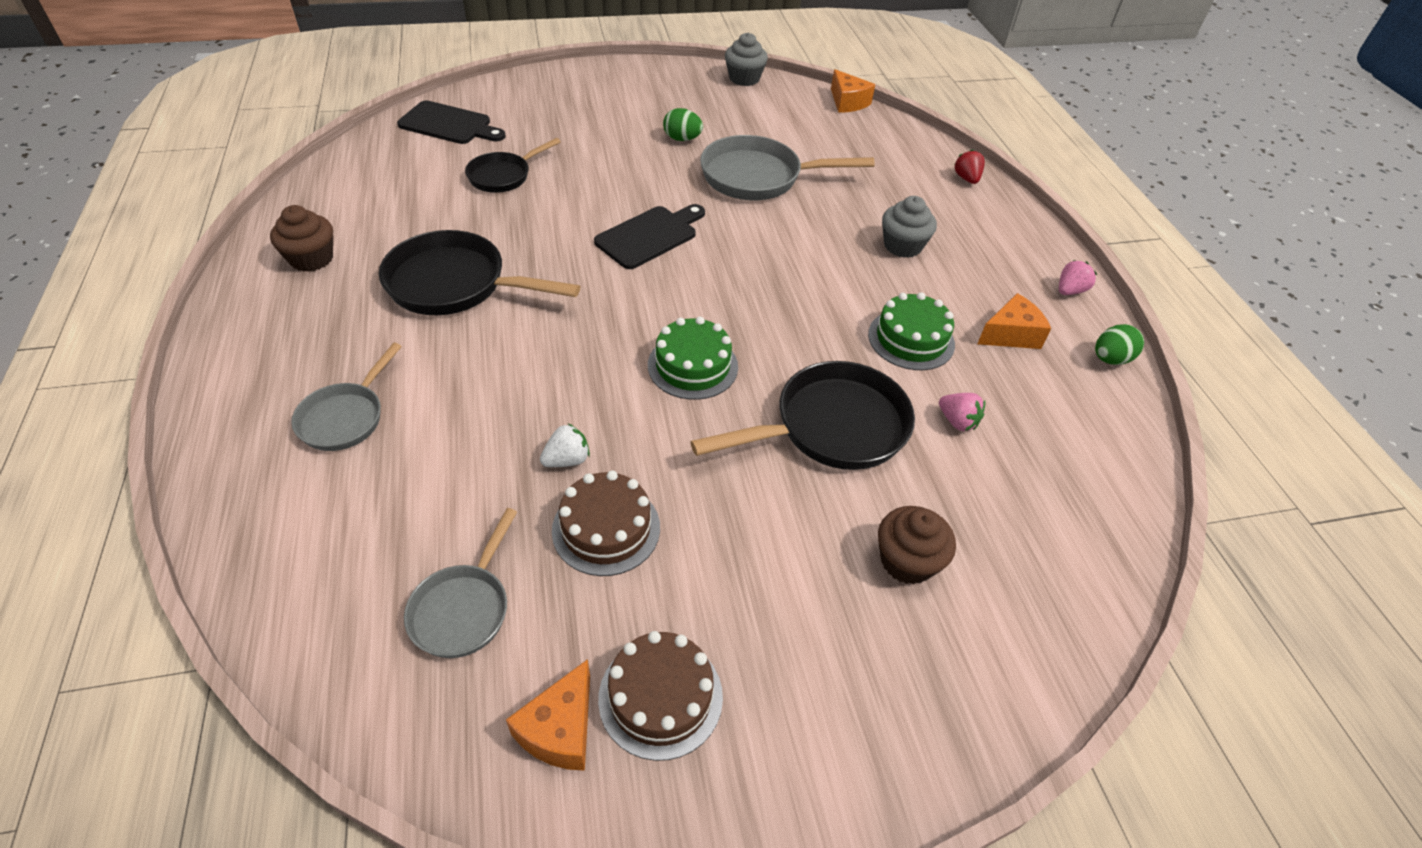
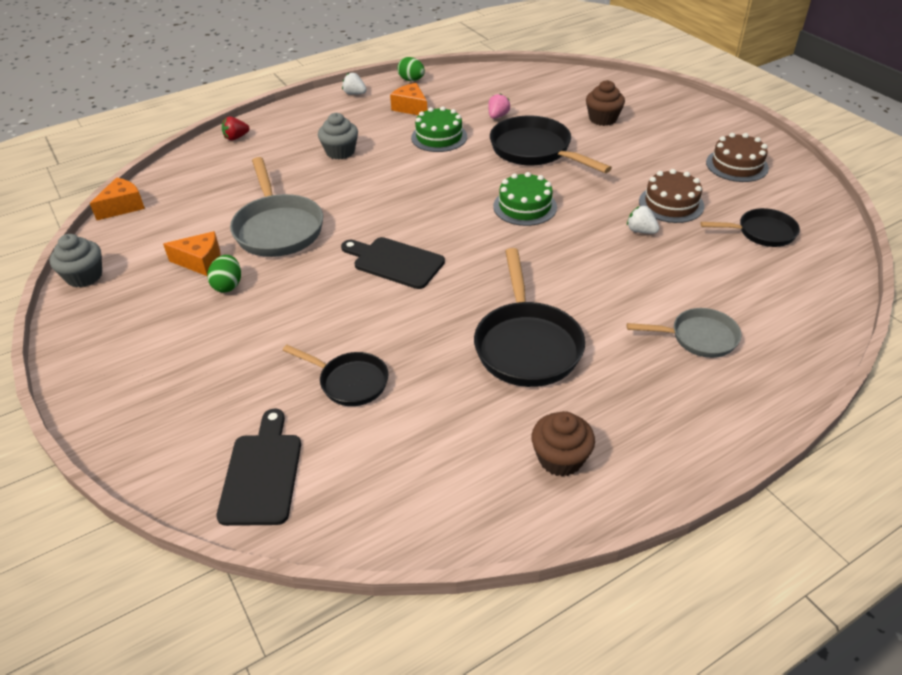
camera: 105 degrees left, 5 degrees down
(463, 608) = (761, 233): grey pan -> black pan
(560, 729) = (780, 186): orange cheese -> orange cheese (200, 262)
(1069, 291) = (355, 94): pink strawberry -> white strawberry

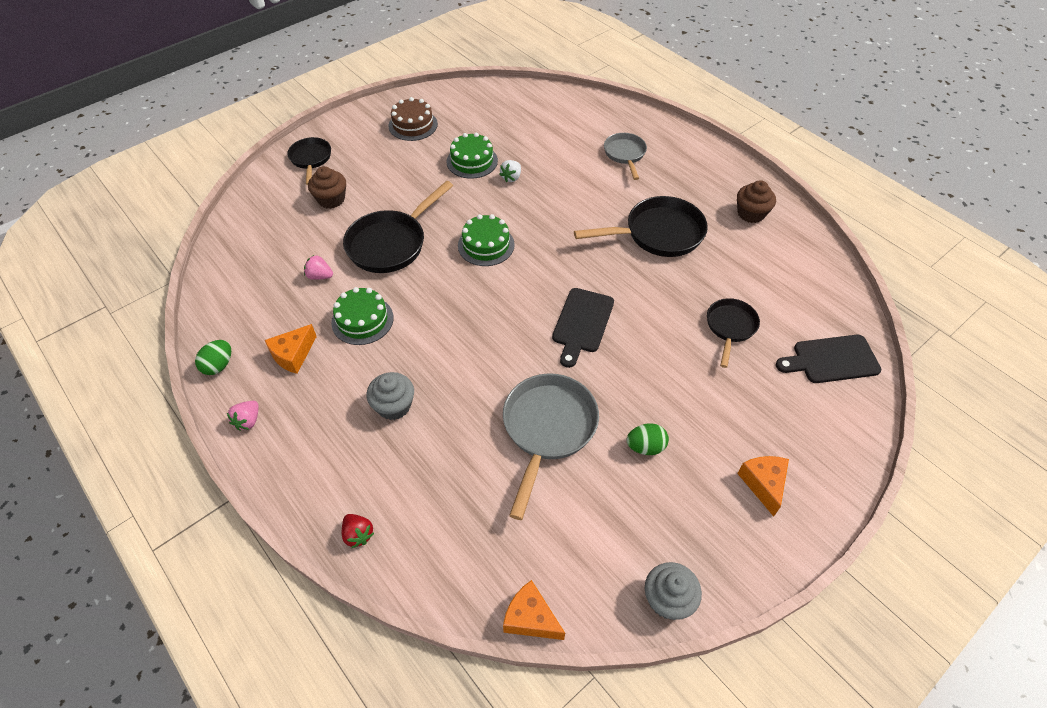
camera: 100 degrees left, 10 degrees up
(200, 262) = (616, 485): orange cheese -> orange cheese (763, 484)
(278, 228) = (547, 429): grey pan -> grey pan turned 45 degrees counterclockwise
(355, 94) = (248, 421): white strawberry -> pink strawberry
(671, 204) = (472, 161): brown cake -> green cake
(761, 233) = (504, 120): black pan -> black pan (311, 159)

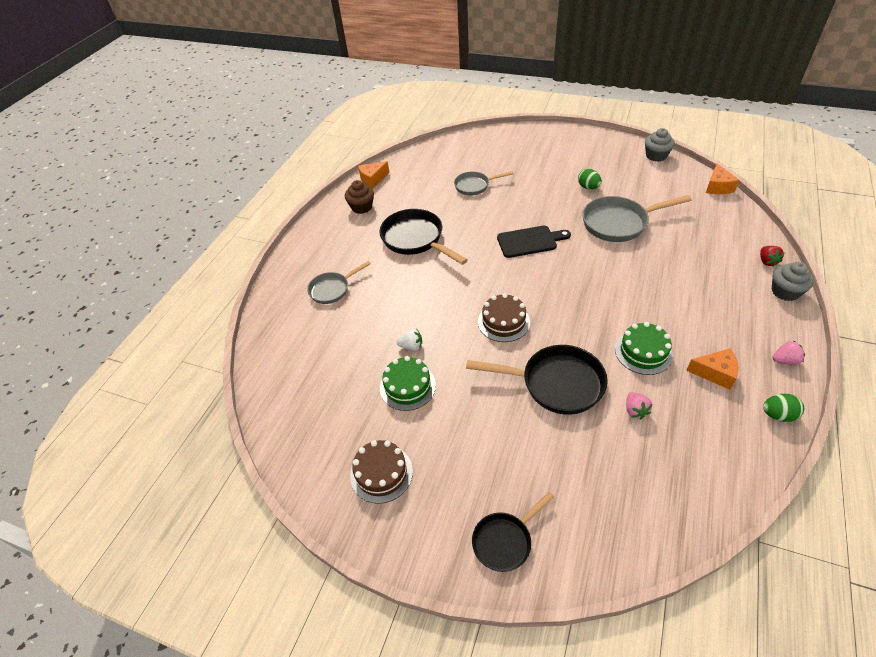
camera: 115 degrees left, 5 degrees down
(331, 199) = (545, 471): brown cupcake -> none
(358, 534) = (767, 261): red strawberry -> red strawberry turned 150 degrees clockwise
(394, 406) = (683, 293): grey cupcake -> grey cupcake (785, 291)
(486, 245) = (503, 322): green cake -> brown cake
(730, 327) = (474, 186): black pan -> grey pan
(763, 484) = (566, 149): orange cheese -> orange cheese (373, 179)
(831, 360) = (465, 149): black cutting board -> none

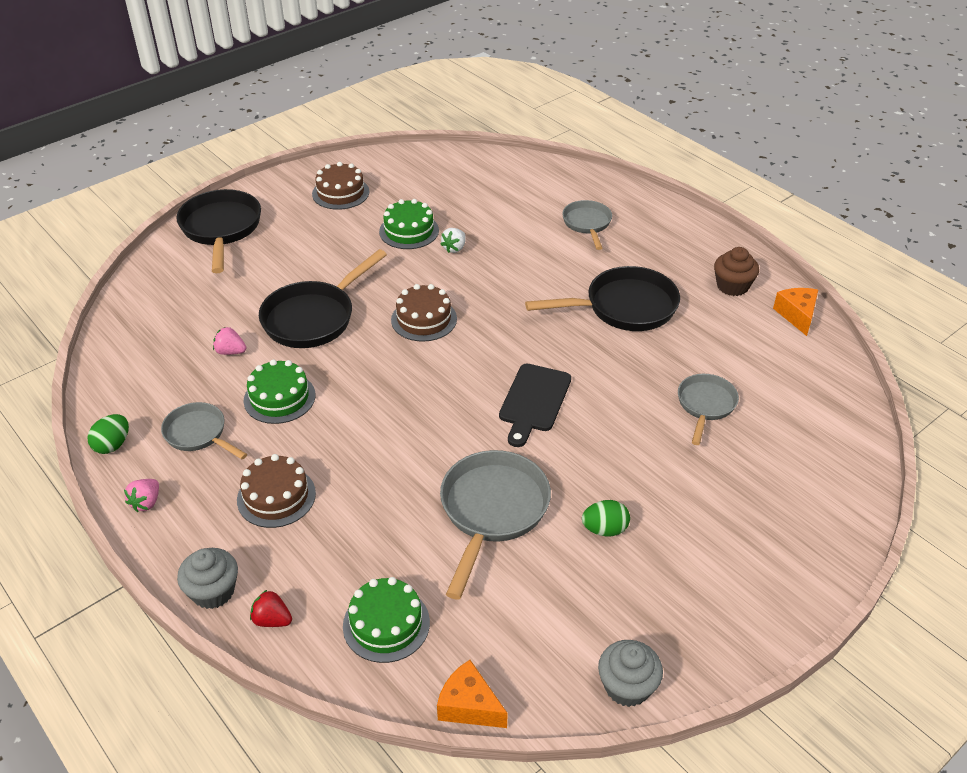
camera: 115 degrees right, 5 degrees down
(505, 540) = (221, 229): black pan -> black pan, size x1.66
(708, 305) = (276, 496): none -> brown cake
(715, 373) = (199, 434): orange cheese -> grey pan
(717, 225) = (386, 624): none -> green cake

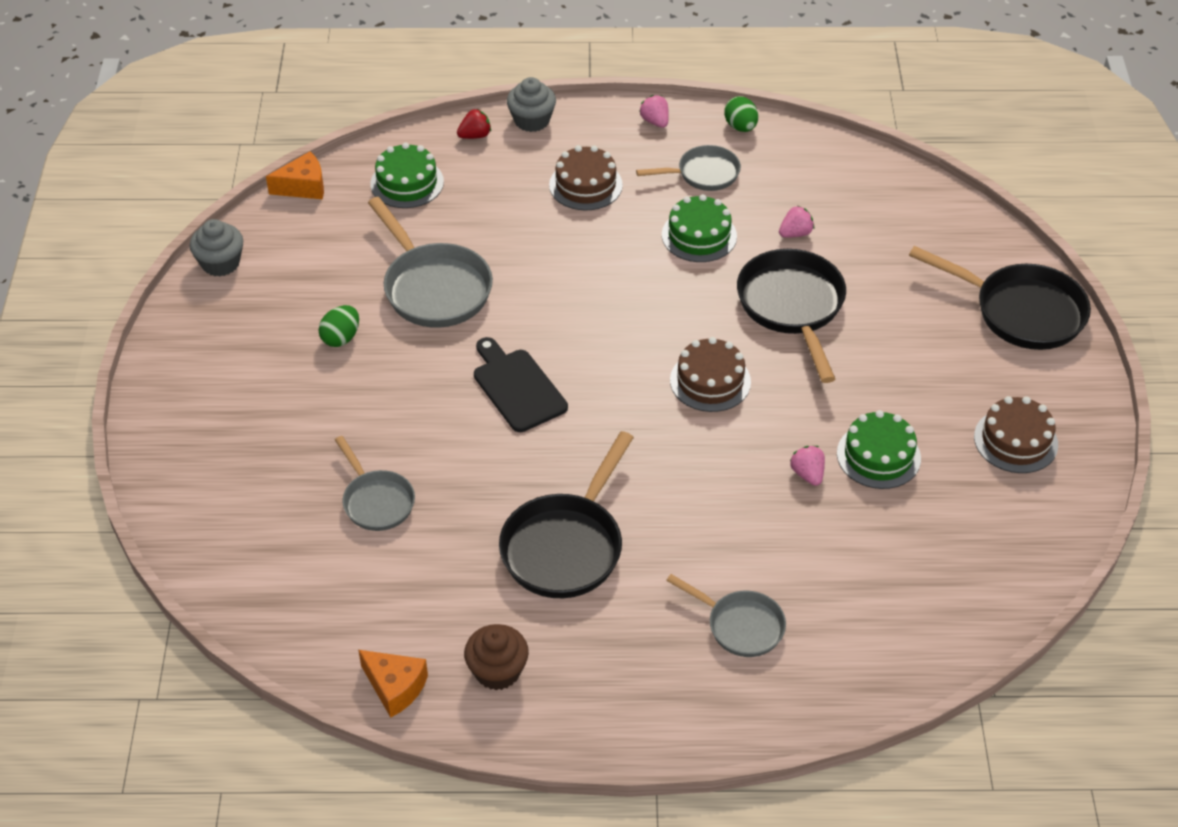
camera: 130 degrees right, 5 degrees up
(454, 248) = (807, 474): white strawberry -> pink strawberry

